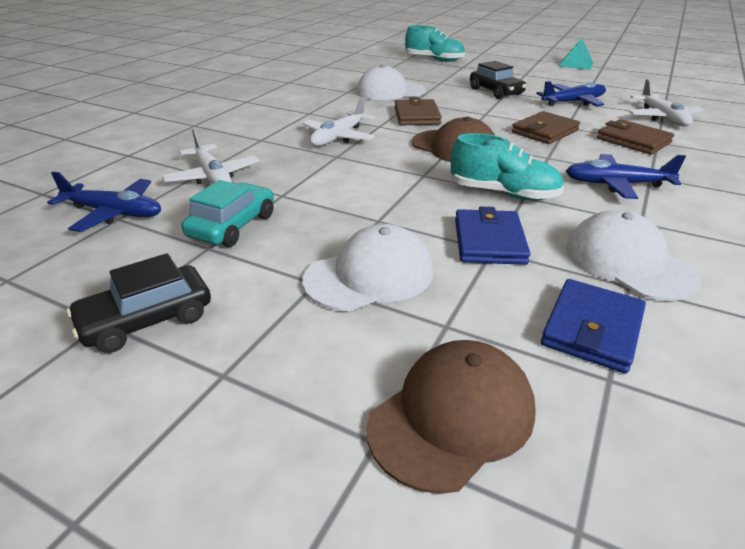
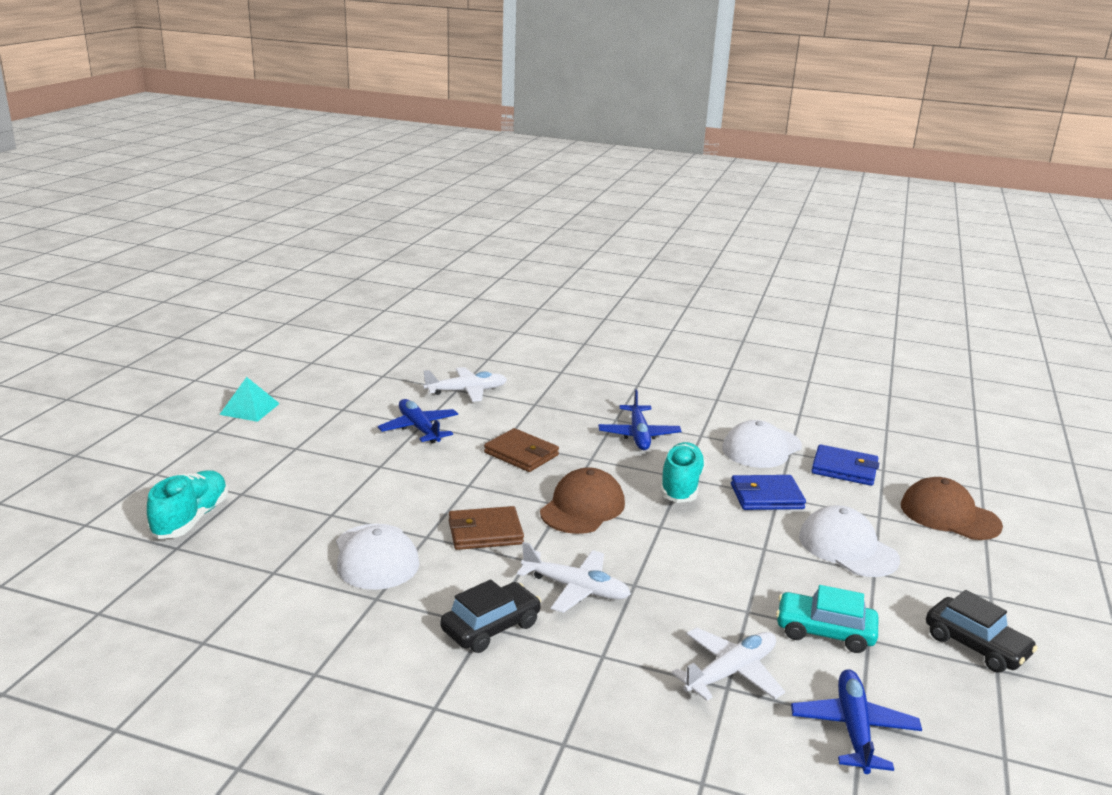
camera: 100 degrees left, 10 degrees down
(495, 92) = (378, 473): black car -> black car (491, 627)
(633, 141) = (535, 414): brown wallet -> none

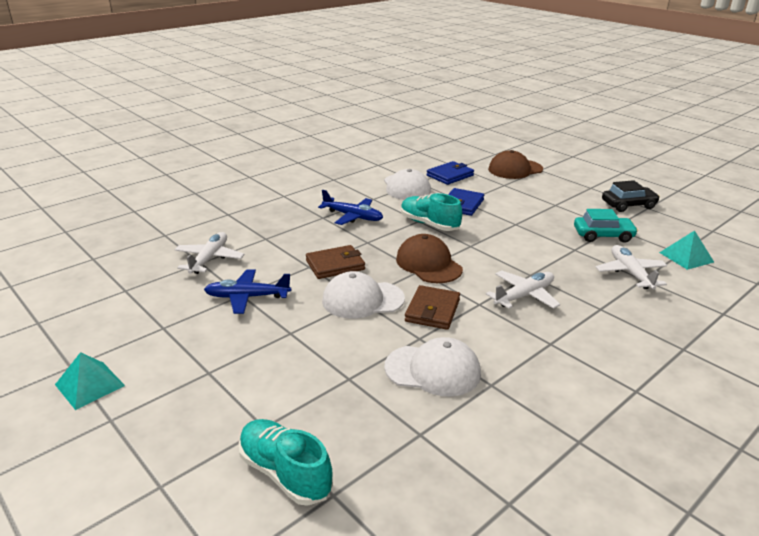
camera: 60 degrees left, 5 degrees up
(491, 627) = (553, 341): black car -> none
(824, 631) = (603, 235): turquoise car -> turquoise car turned 135 degrees counterclockwise
(847, 548) = (529, 203): white cap -> white cap (362, 300)
(853, 729) = (686, 257): blue plane -> turquoise pyramid

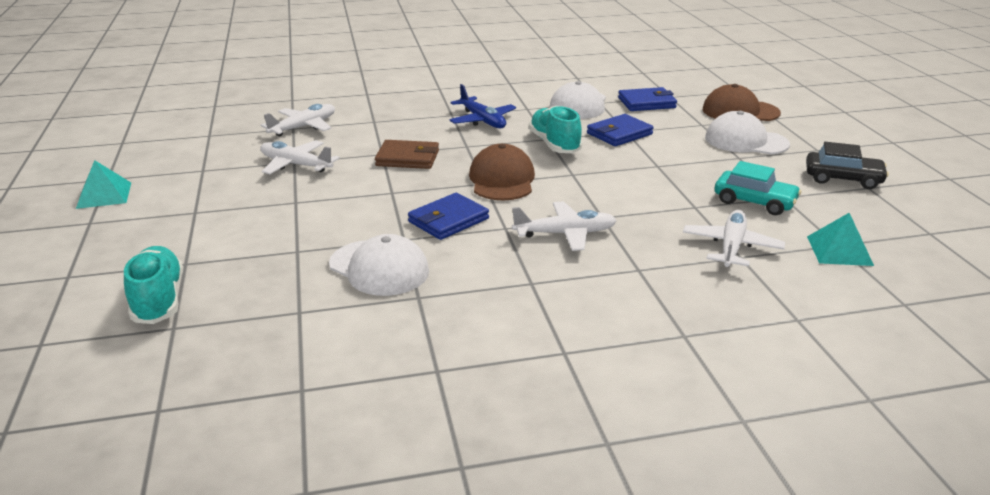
camera: 30 degrees right, 0 degrees up
(247, 297) = (296, 165): blue plane -> white plane
(362, 300) = (394, 193): white cap -> white cap (746, 141)
(432, 310) = (448, 220): brown wallet -> blue wallet

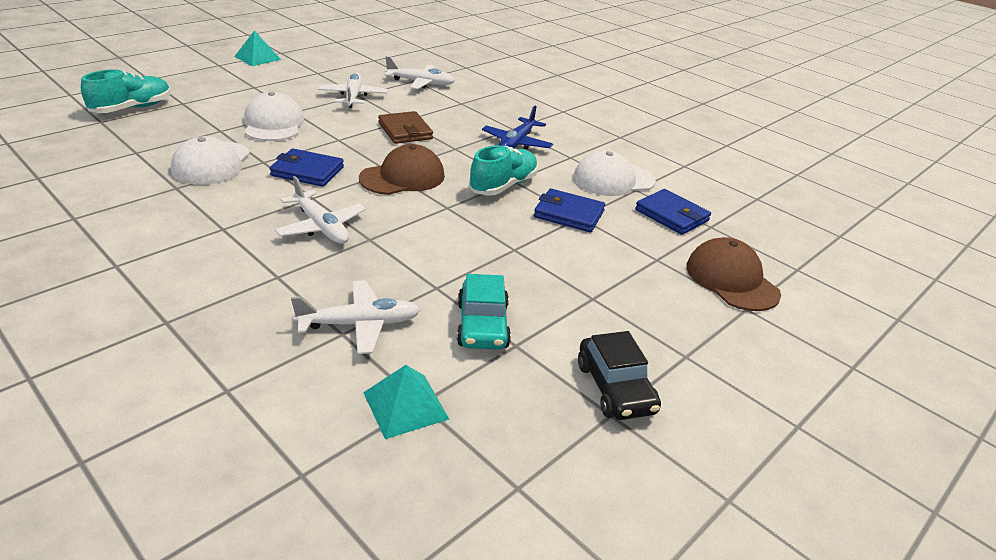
camera: 55 degrees right, 5 degrees up
(746, 141) = (645, 296): white cap -> white cap (273, 124)

